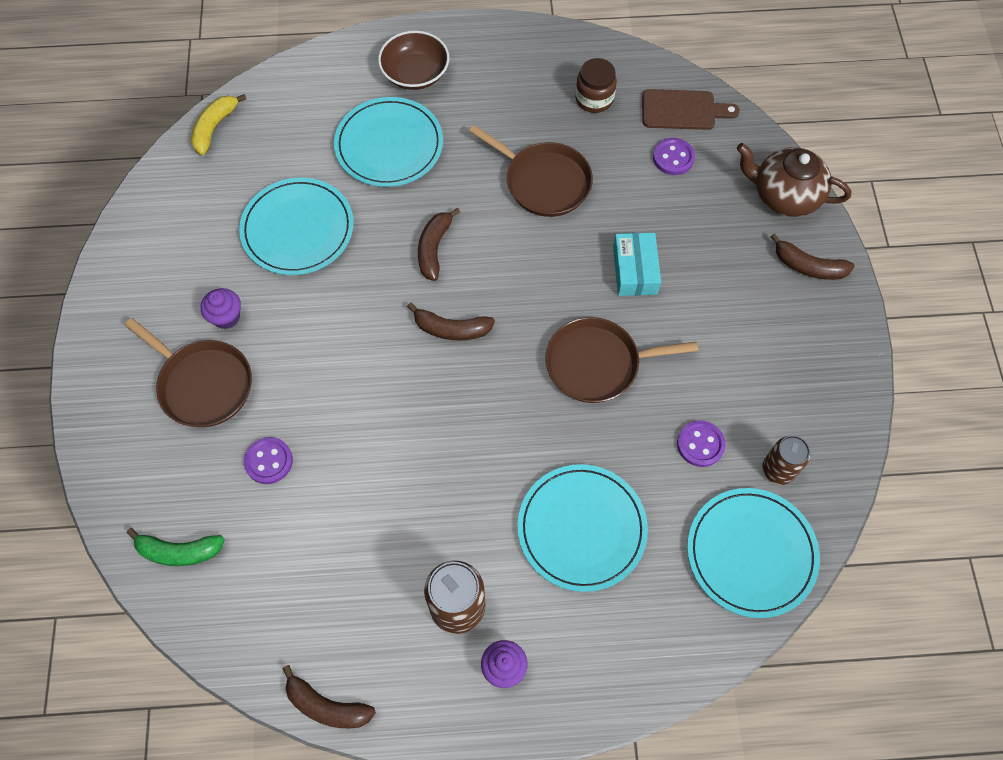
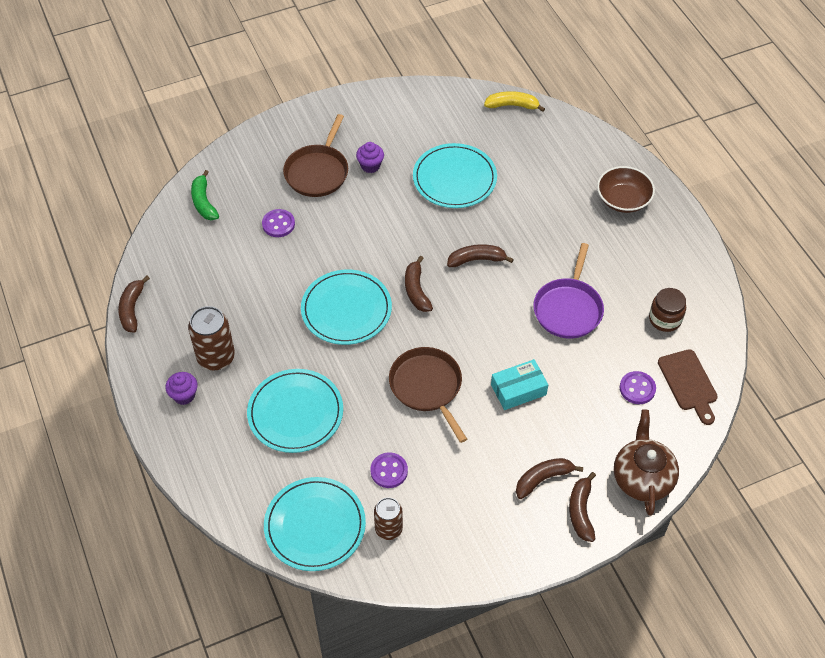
camera: 70 degrees right, 10 degrees down
(389, 145) = (550, 205): turquoise plate -> turquoise plate (346, 309)
(544, 182) = (568, 308): brown pan -> purple pan
(758, 288) = (543, 479): none -> brown banana

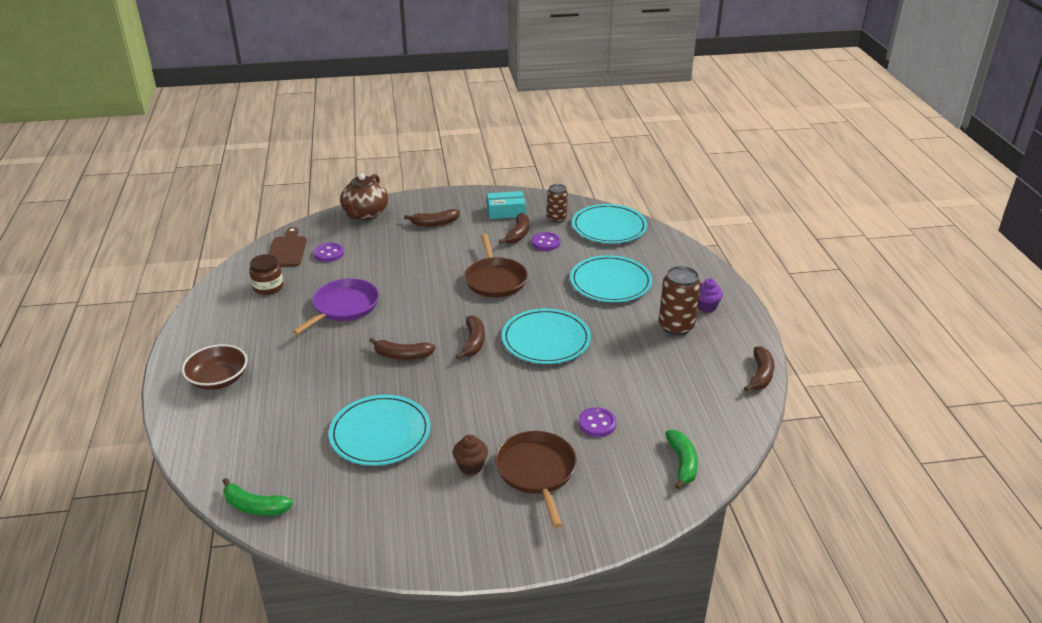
camera: 165 degrees left, 20 degrees down
(318, 172) = (537, 471): brown pan -> brown pan turned 45 degrees counterclockwise
(370, 166) = (471, 466): purple cupcake -> brown cupcake
(512, 105) = (255, 506): yellow banana -> green banana
(518, 390) = (422, 267): turquoise box -> turquoise box (506, 211)
(581, 511) = (419, 207): brown banana -> brown banana (518, 234)

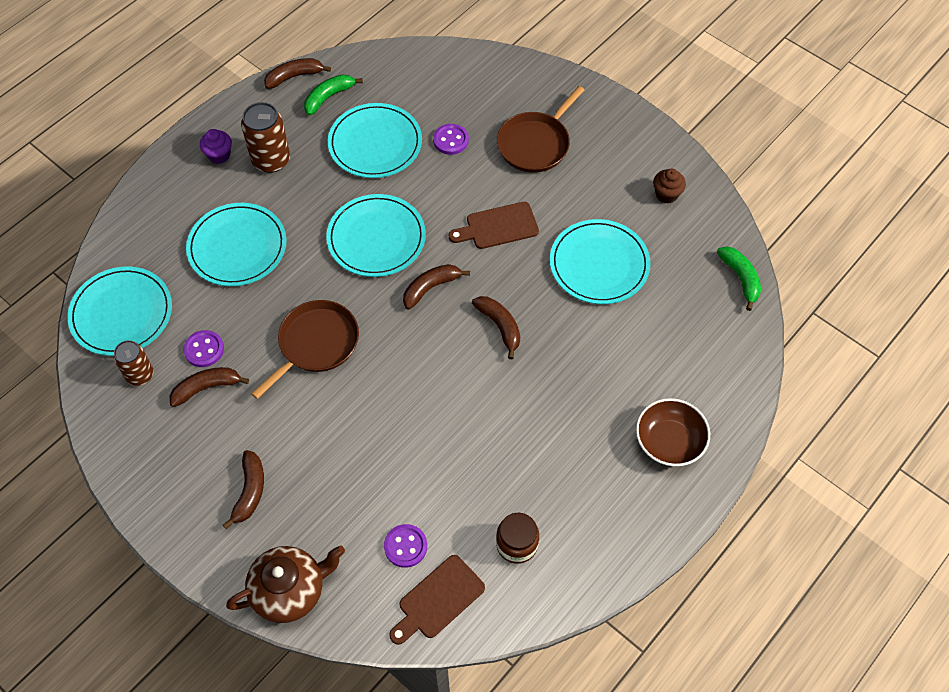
camera: 130 degrees left, 25 degrees up
(343, 307) = (480, 438): purple pan -> none
(435, 223) = (250, 491): brown banana -> brown banana turned 60 degrees clockwise
(471, 466) = (570, 184): brown cupcake -> brown cupcake (666, 194)
(481, 401) = (498, 227): none -> brown cutting board
(506, 211) = (162, 437): turquoise box -> none
(639, 382) = (375, 143): none -> turquoise plate
(682, 463) = (444, 72): green banana -> green banana (328, 97)

